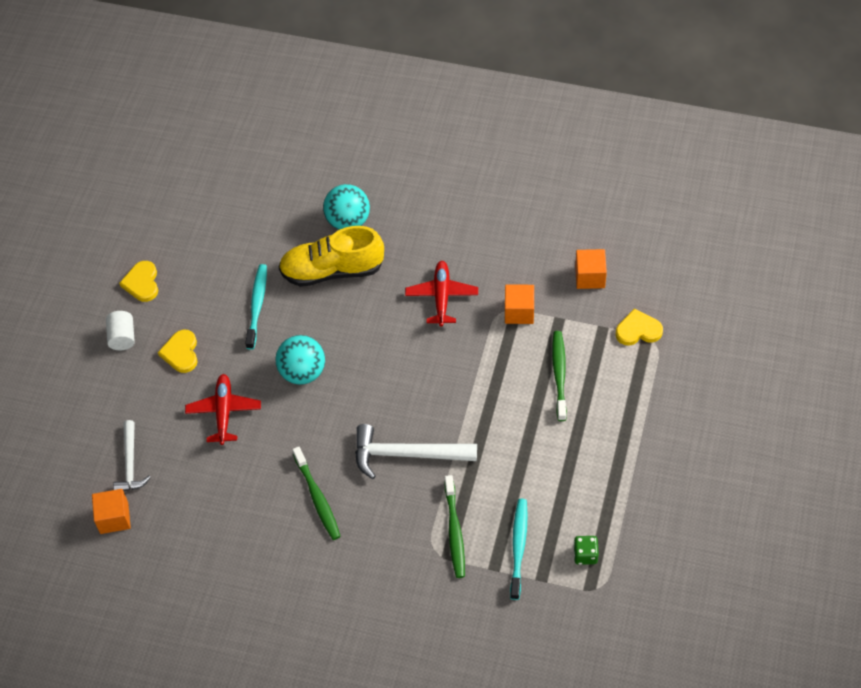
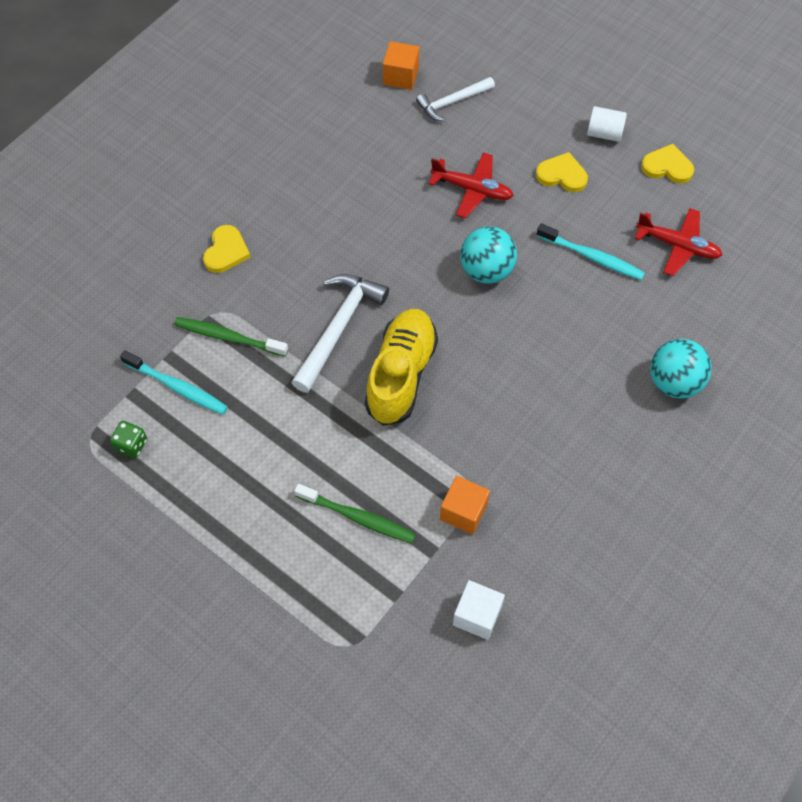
camera: 110 degrees right, 5 degrees up
(130, 464) = (452, 102): white hammer -> white hammer turned 45 degrees counterclockwise
(317, 498) = (332, 235): green toothbrush -> none
(332, 270) = (608, 342): yellow shoe -> yellow shoe (401, 375)
(441, 296) = (523, 438): red plane -> red plane (678, 246)
(590, 277) = (477, 615): orange cube -> white cube
(638, 330) = (374, 635): yellow heart -> yellow heart (226, 251)

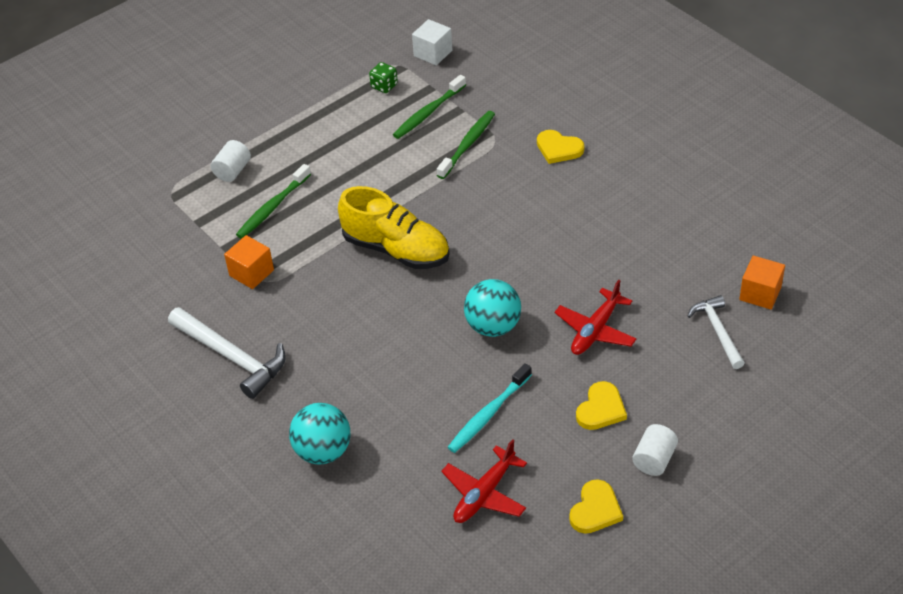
camera: 105 degrees right, 15 degrees down
(177, 387) = (428, 113): turquoise toothbrush -> green toothbrush
(302, 581) = (232, 171): none -> white cylinder
(338, 328) = (457, 214): white hammer -> white hammer (232, 357)
(477, 615) = (160, 268): white cube -> white cube (433, 53)

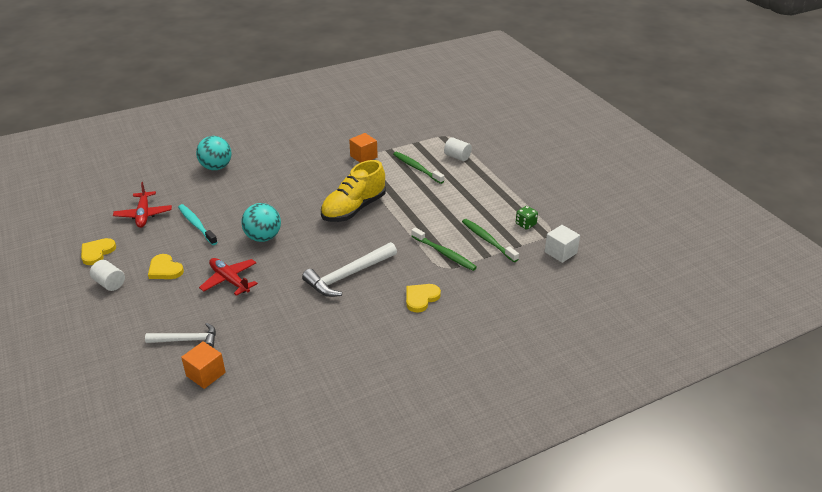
camera: 100 degrees right, 10 degrees down
(232, 357) = (302, 146): white hammer -> white hammer (348, 275)
(484, 494) = (143, 215): red plane -> red plane turned 150 degrees counterclockwise
(595, 510) = (97, 252): yellow heart -> yellow heart turned 75 degrees clockwise

